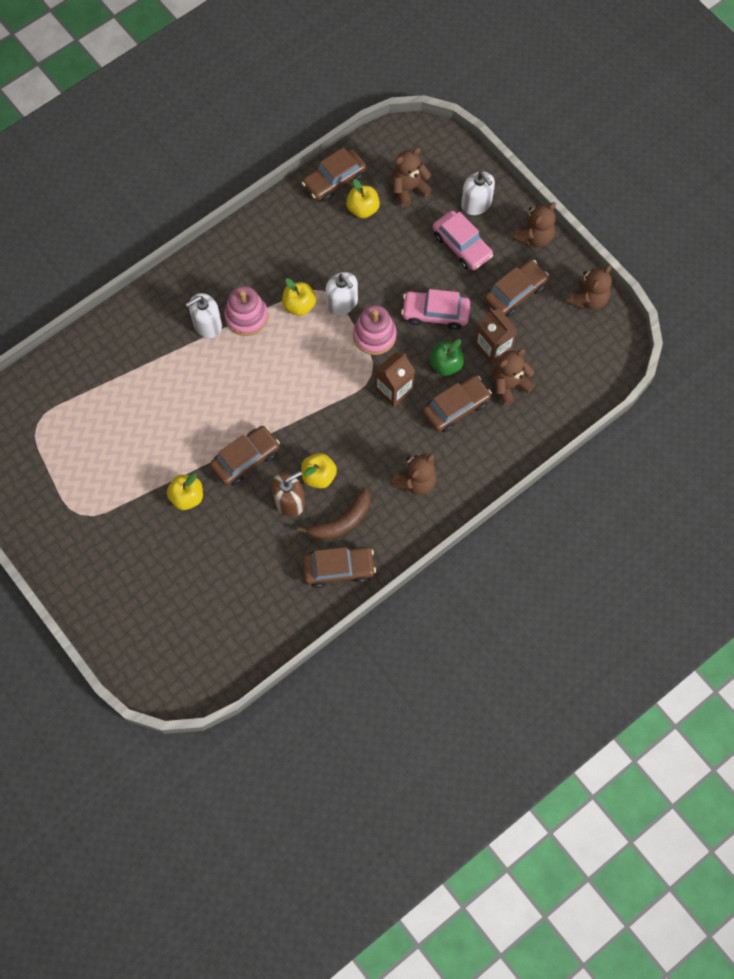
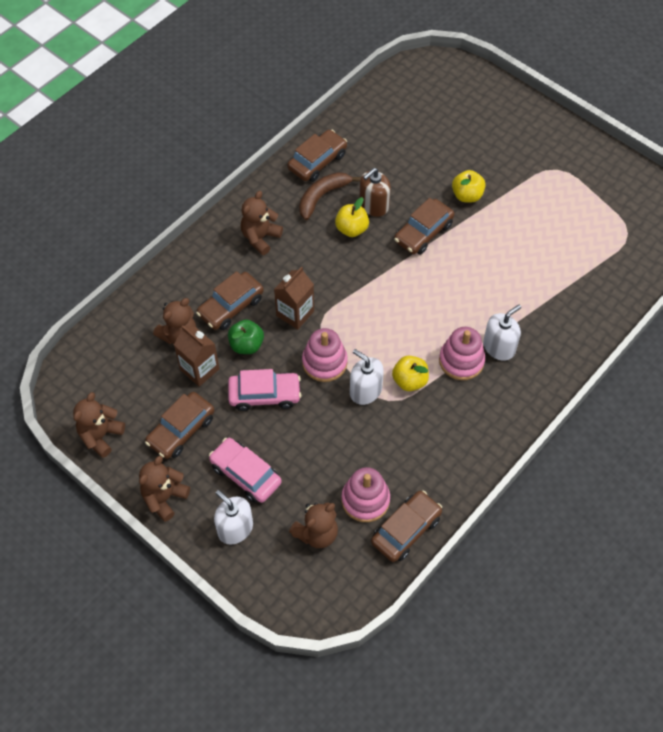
camera: 170 degrees right, 10 degrees down
(338, 569) = (317, 161): brown car -> brown car turned 150 degrees clockwise
(363, 209) = (365, 500): yellow apple -> pink stacking toy

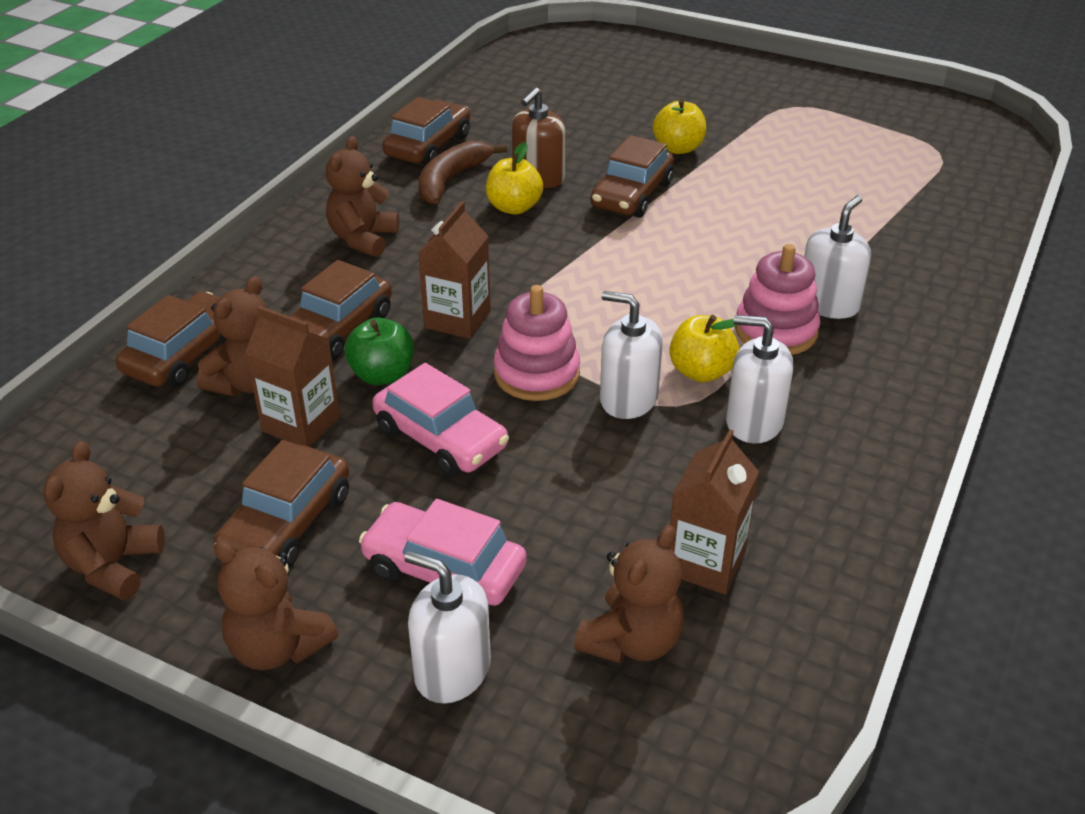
camera: 15 degrees left, 20 degrees down
(164, 498) = (278, 647): brown teddy bear -> brown teddy bear turned 75 degrees counterclockwise
(264, 395) = (441, 438): pink car -> pink car turned 60 degrees clockwise
(365, 500) = (705, 562): pink stacking toy -> brown carton
(406, 530) = (810, 596): brown car -> brown car (185, 354)
(423, 421) = (754, 422): none -> white soap dispenser

